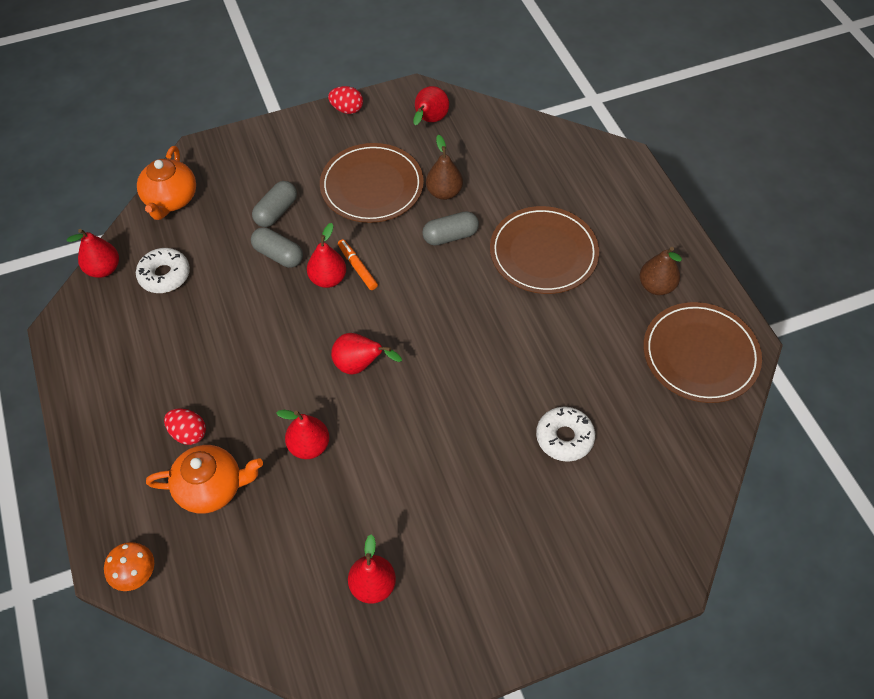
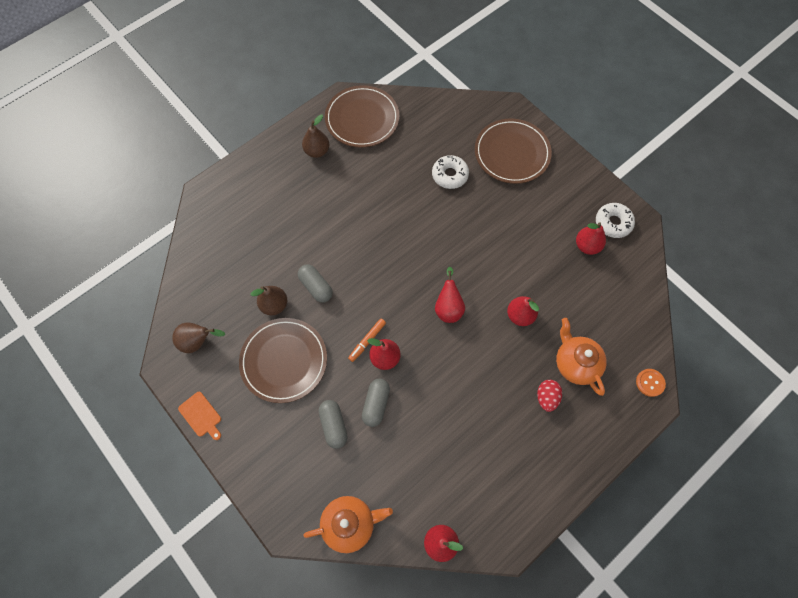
camera: 110 degrees left, 10 degrees up
(135, 573) = (650, 383): orange mushroom -> orange button
(164, 275) = (427, 486): white donut -> white donut (613, 223)
(276, 212) = (334, 425): grey capsule -> grey capsule turned 60 degrees clockwise
(347, 109) = (201, 415): red egg -> orange cutting board
(429, 120) = (198, 342): red pear -> brown pear
(543, 253) = (311, 222): brown plate -> brown plate (512, 153)

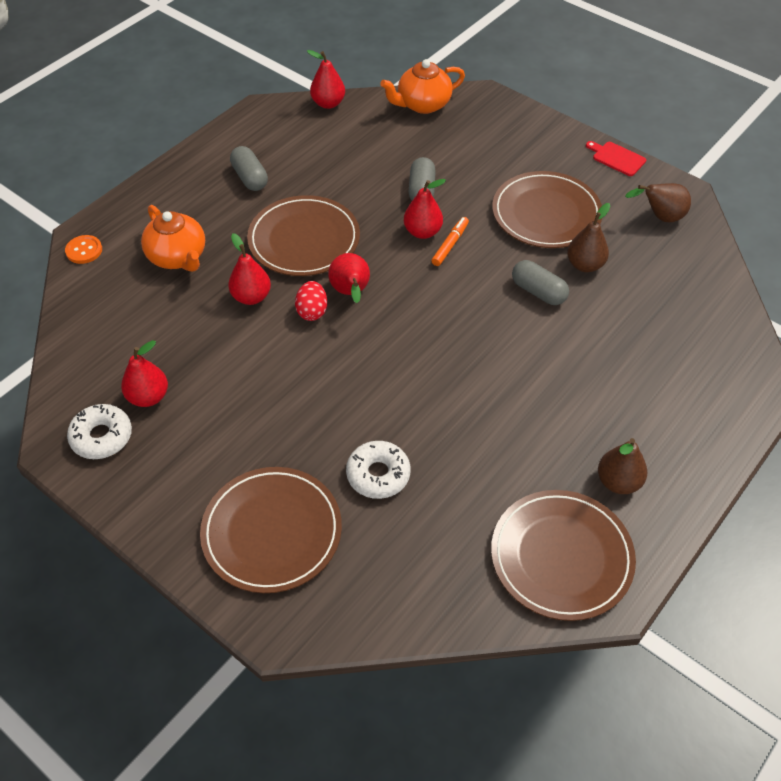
camera: 170 degrees right, 15 degrees down
(201, 415) = (617, 158): orange cutting board -> red cutting board
(334, 425) = (464, 168): grey capsule -> grey capsule (250, 178)
(478, 365) = (304, 240): none -> brown plate
(546, 397) = (217, 221): red egg -> red egg (312, 311)

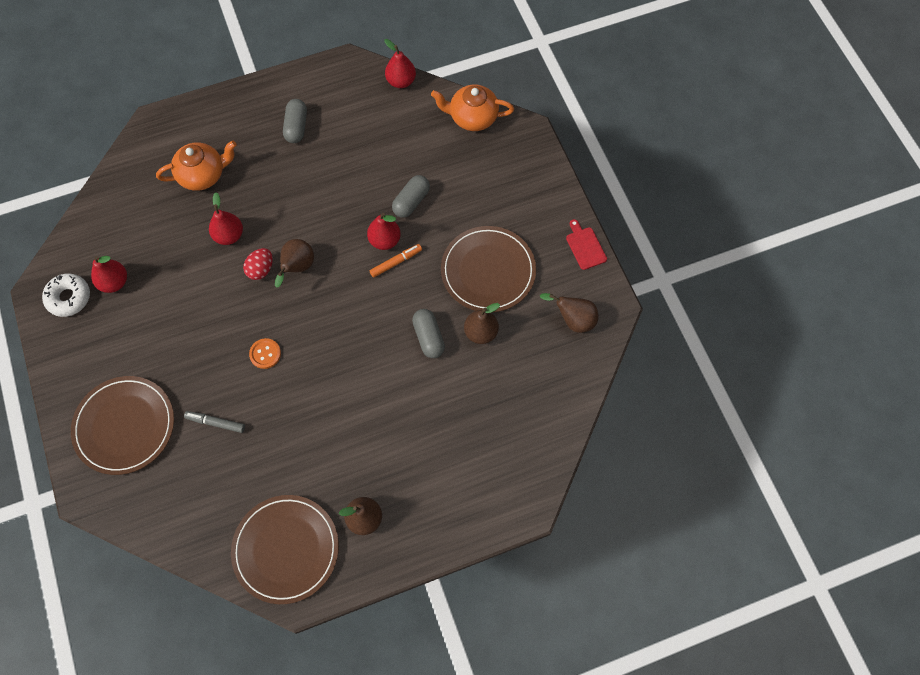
camera: 30 degrees right, 15 degrees up
(84, 250) = (146, 137): orange button -> orange button (265, 354)
(178, 257) = (203, 175): orange teapot -> orange teapot turned 105 degrees counterclockwise
(304, 240) = (297, 204): brown plate -> none
(351, 293) = (297, 267): red pear -> brown pear
(378, 474) = (215, 423): white donut -> grey marker

